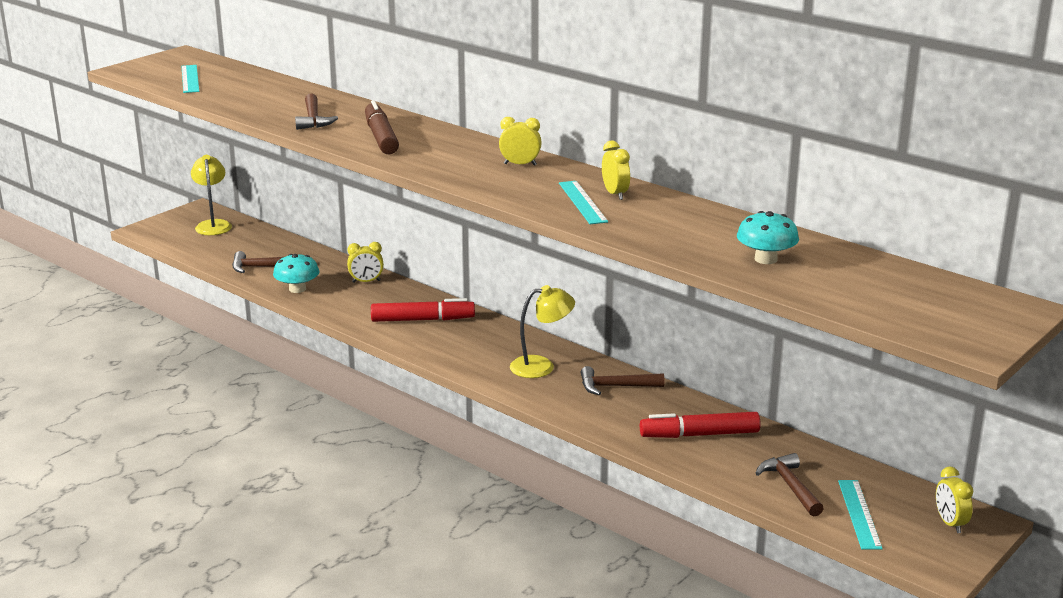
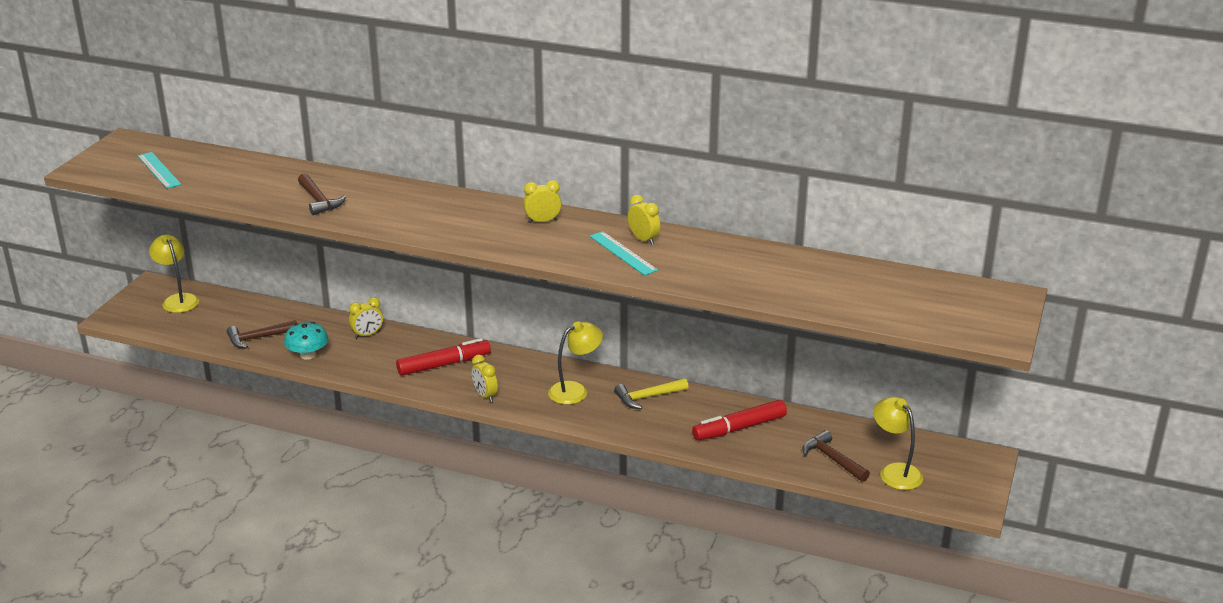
camera: 20 degrees left, 5 degrees up
(381, 137) = (398, 211): brown marker -> none
(615, 386) = (647, 397): brown hammer -> yellow hammer
(765, 259) = (804, 285): turquoise mushroom -> none
(859, 514) = (895, 471): turquoise ruler -> yellow lamp
(950, 523) = (962, 464): yellow clock -> yellow clock (485, 396)

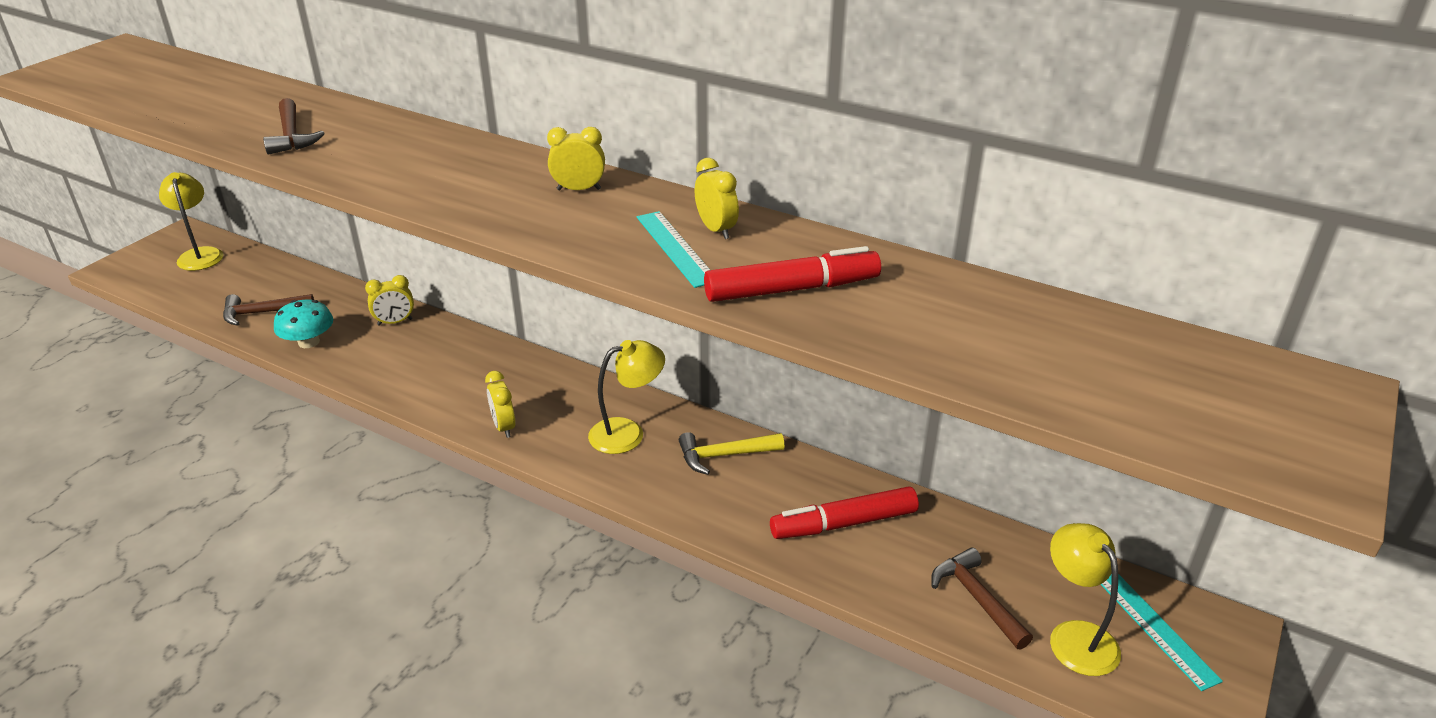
camera: 10 degrees right, 5 degrees up
(159, 170) = (125, 83): turquoise ruler -> turquoise ruler (1156, 629)
(443, 364) = (470, 374): red marker -> red marker (791, 289)

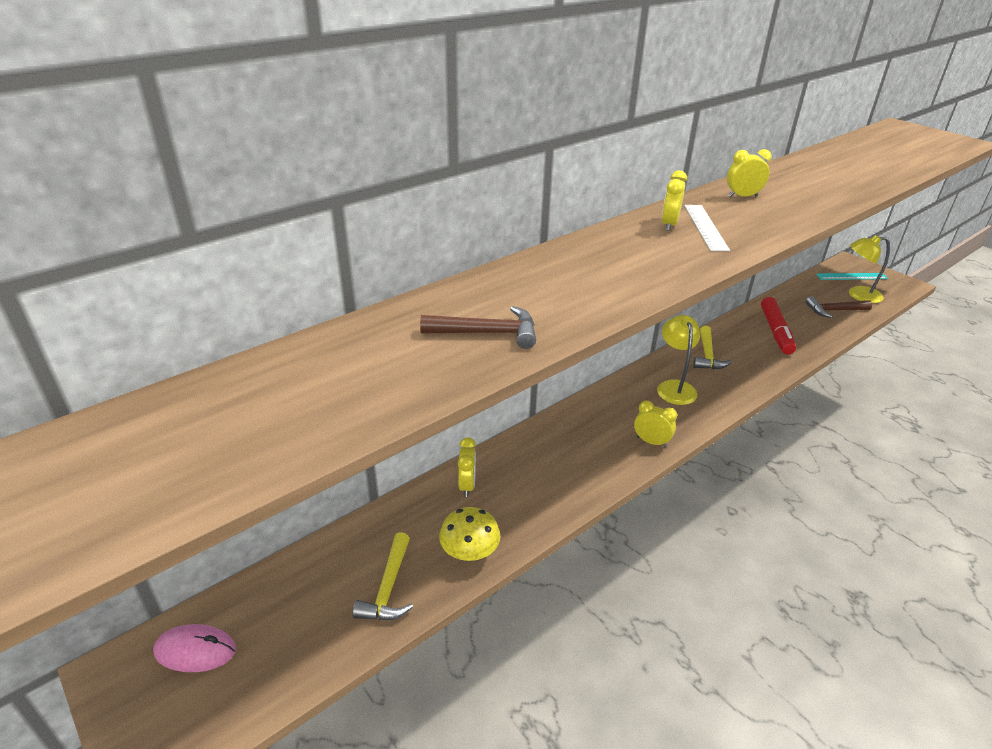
camera: 70 degrees left, 0 degrees up
(200, 254) = (195, 650): yellow lamp -> pink mouse
(262, 313) = (388, 588): brown hammer -> yellow hammer
(308, 342) = (470, 551): turquoise mushroom -> yellow mushroom
(504, 427) = (651, 442): yellow clock -> yellow clock turned 150 degrees counterclockwise
(585, 211) = (705, 227): none -> white ruler
(676, 248) = (766, 210): turquoise ruler -> none
(791, 289) = (820, 191): red marker -> none

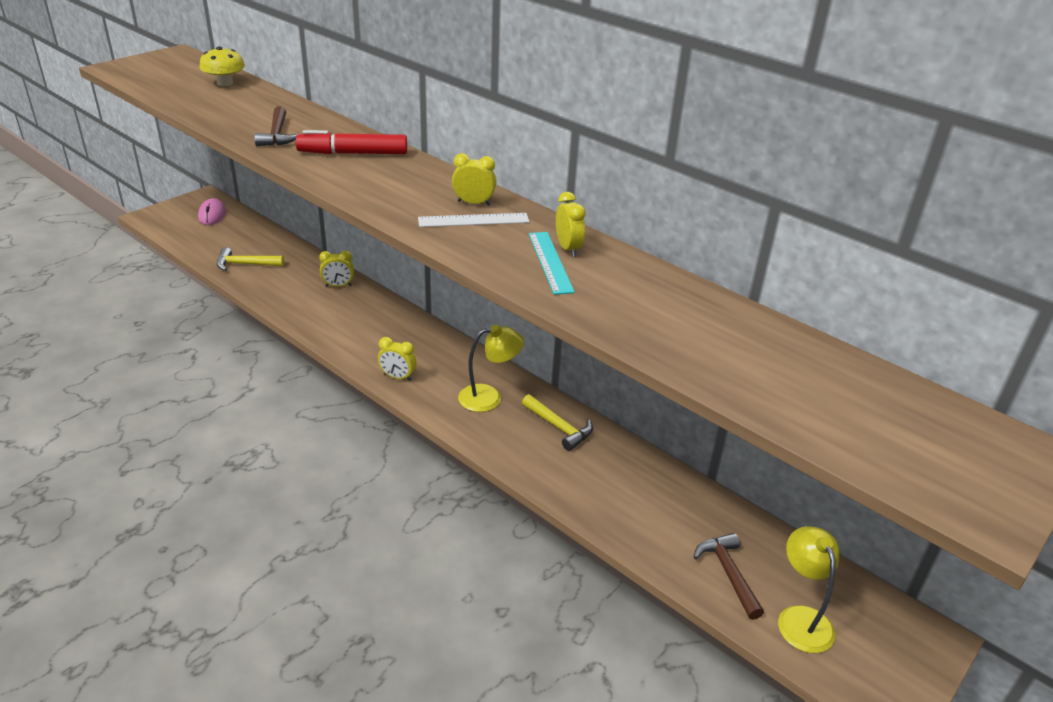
camera: 80 degrees right, 0 degrees up
(470, 551) = (272, 291): yellow mushroom -> yellow mushroom (225, 83)
(651, 442) = (397, 377): yellow clock -> yellow clock turned 90 degrees clockwise
(707, 355) = (559, 427): yellow hammer -> yellow hammer turned 135 degrees counterclockwise
(775, 331) = (638, 496): red marker -> red marker (353, 153)
(851, 276) = (871, 626): turquoise ruler -> turquoise ruler (550, 262)

